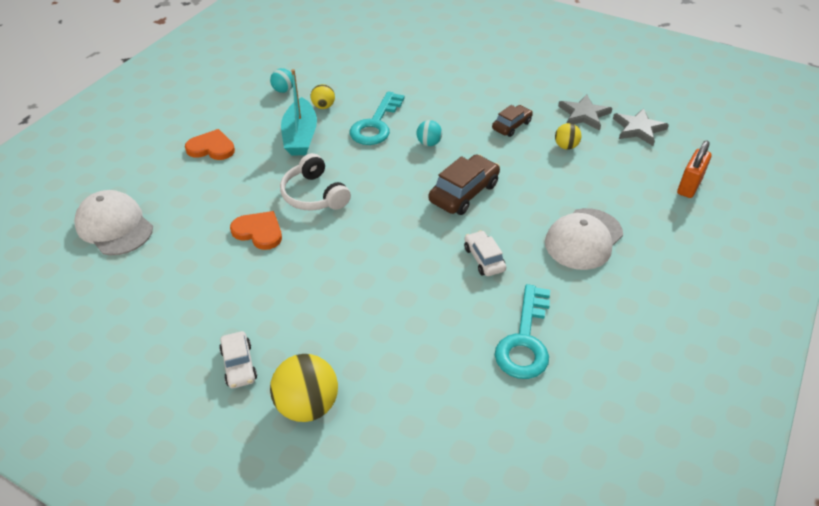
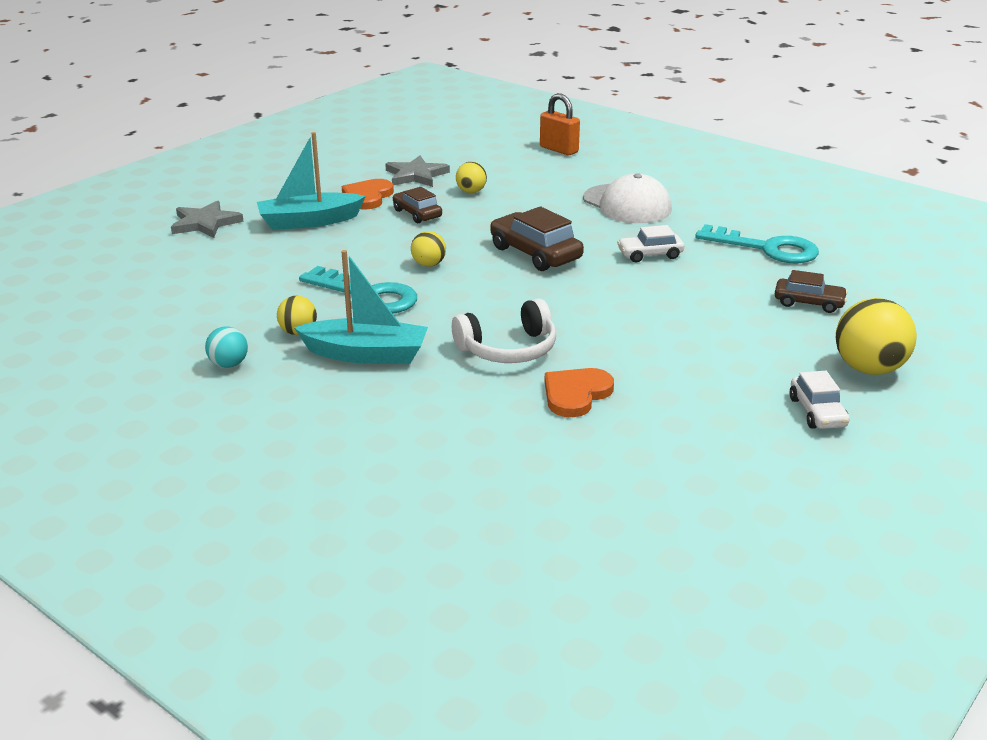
camera: 80 degrees left, 15 degrees down
(114, 226) = (533, 531): white cap -> none
(211, 148) = (356, 435): orange heart -> orange heart (368, 197)
(239, 365) = (817, 412): white car -> white car turned 90 degrees clockwise
(420, 368) = (808, 303): none -> brown car
(429, 143) = (428, 264): turquoise ball -> yellow ball
(478, 82) = (309, 221): none -> turquoise boat
(638, 129) = (456, 155): grey star -> grey star (205, 223)

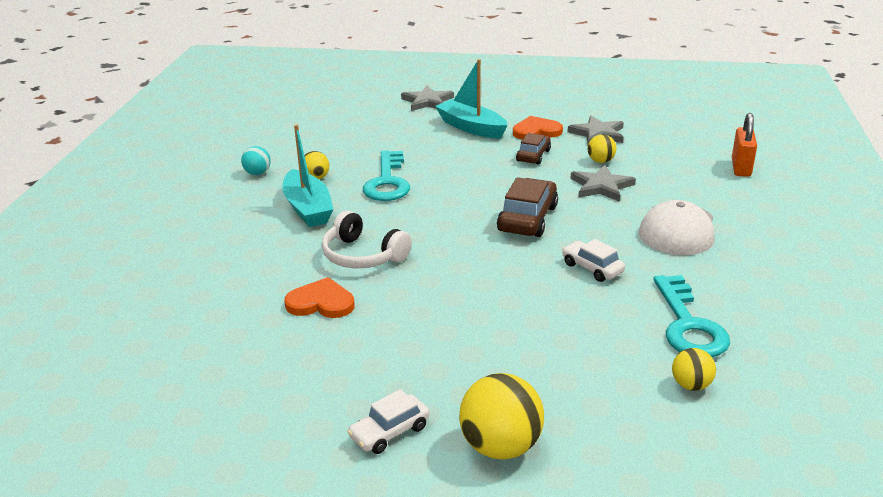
camera: 60 degrees right, 0 degrees up
(428, 264) = (458, 186): yellow ball -> yellow ball (691, 385)
(518, 206) = (601, 186): none -> grey star
(808, 303) = (600, 378): brown car -> none

